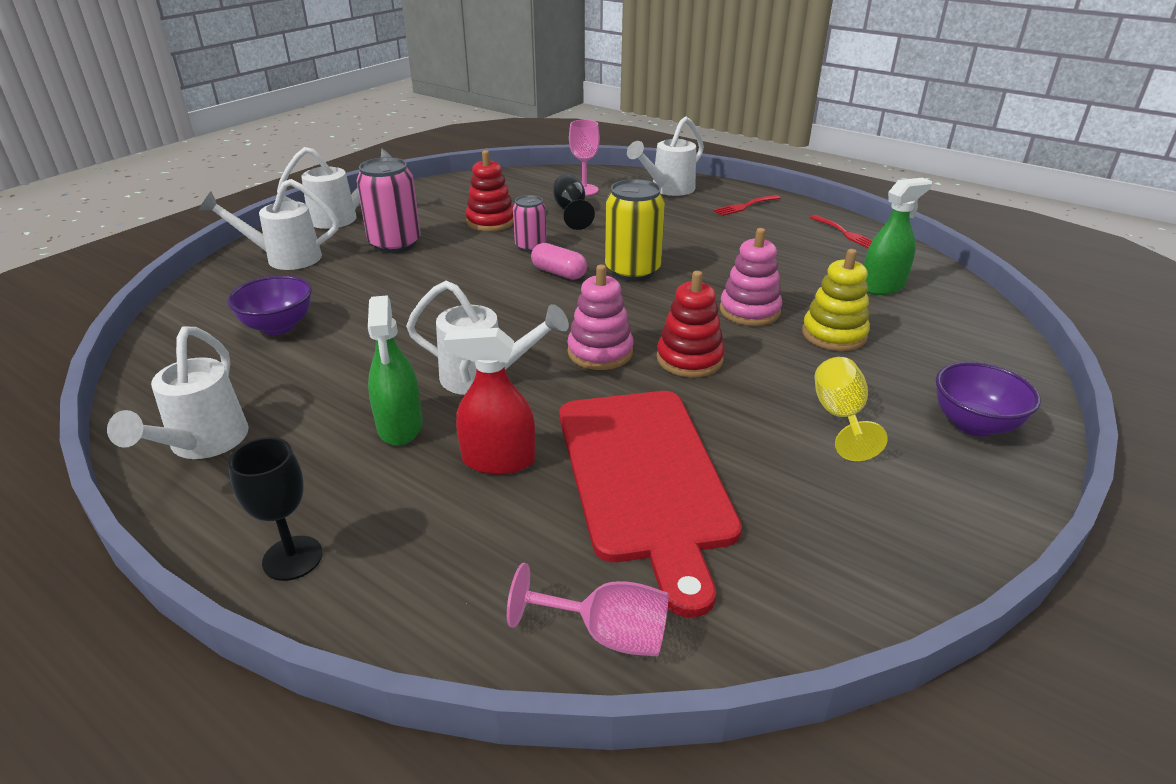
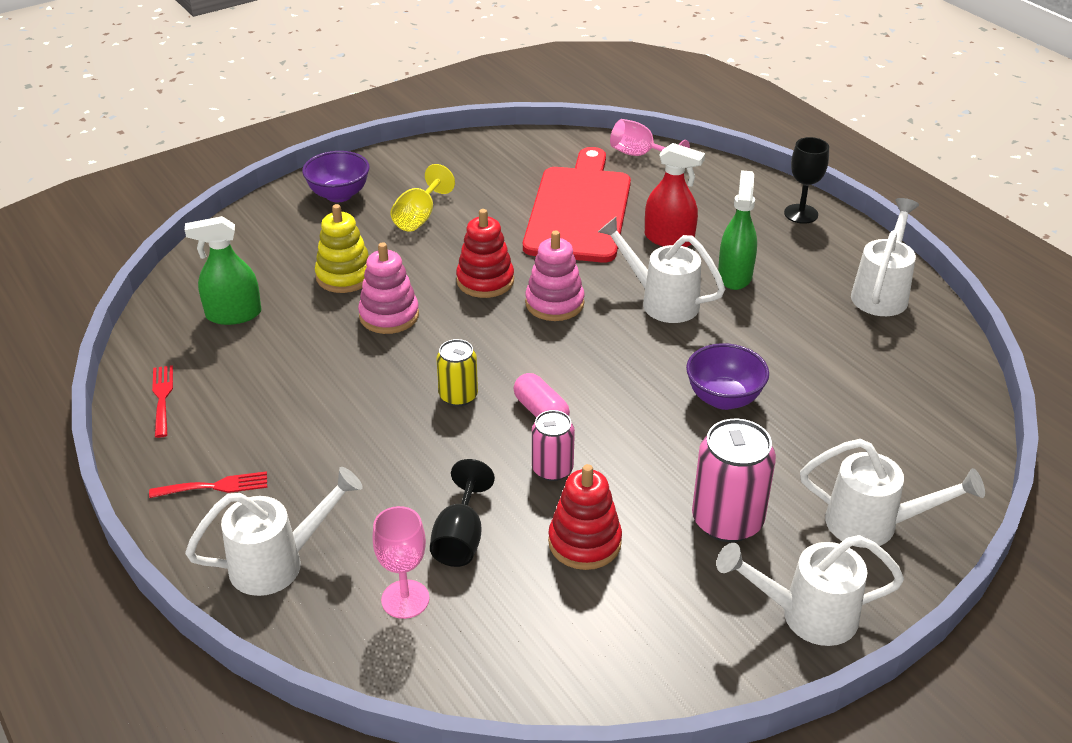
camera: 160 degrees left, 5 degrees up
(278, 326) = (852, 401): purple bowl -> purple bowl (723, 398)
(632, 270) = (458, 396): yellow can -> yellow can, size x0.60

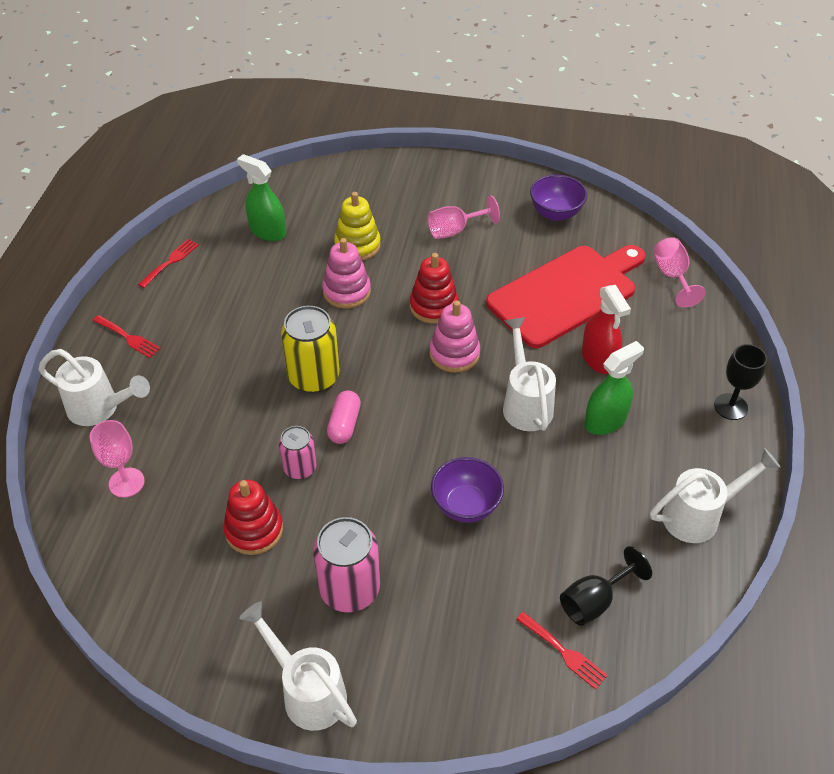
camera: 45 degrees right, 10 degrees up
(339, 195) = (428, 182): purple bowl -> purple bowl (555, 213)
(419, 217) = (455, 230): yellow goblet -> pink goblet
(458, 396) = (313, 377): yellow can -> yellow can, size x1.66
(460, 538) = (197, 470): black goblet -> black goblet (594, 601)
(874, 525) = (434, 675): white watering can -> none
(930, 439) = (564, 652): none -> red fork

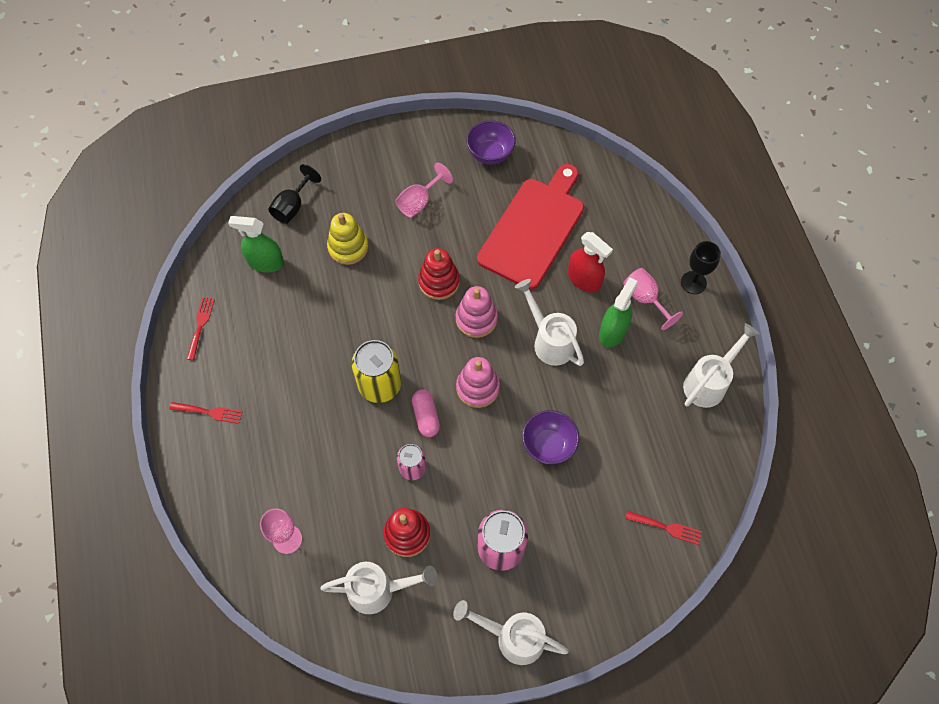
camera: 25 degrees left, 15 degrees up
(100, 409) = (227, 486): white watering can -> white watering can (379, 590)
(347, 291) = (363, 296): pink stacking toy -> pink stacking toy (477, 388)
(594, 601) = (669, 480): black goblet -> black goblet (292, 206)
(672, 276) = (604, 181): pink goblet -> pink goblet (645, 298)

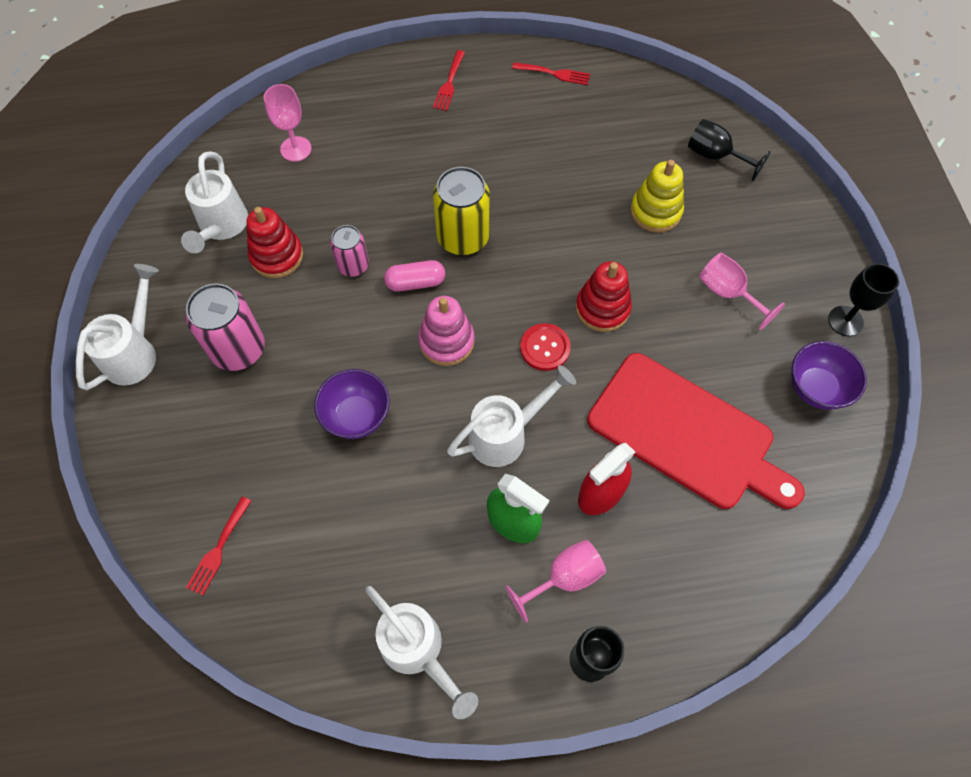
camera: 95 degrees right, 0 degrees up
(265, 262) = (635, 130): green spray bottle -> none
(436, 134) = (845, 321): none -> black goblet
(476, 319) = (545, 348): pink stacking toy -> red button

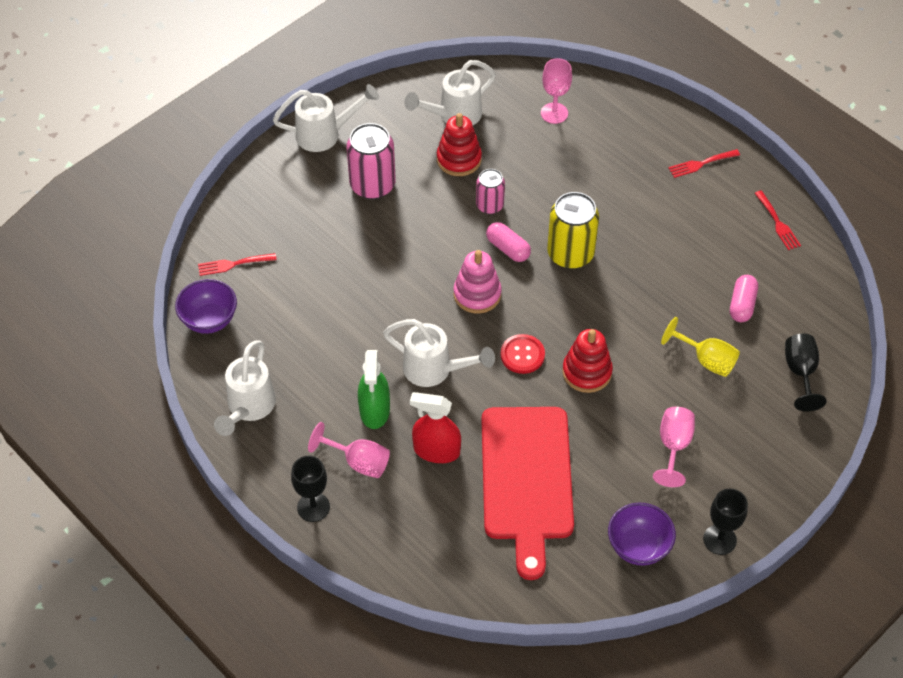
camera: 55 degrees right, 10 degrees down
(357, 416) = (378, 278): purple bowl -> purple bowl (209, 320)
(618, 150) = (742, 305): none -> pink capsule
(655, 211) = (706, 360): yellow stacking toy -> yellow goblet

